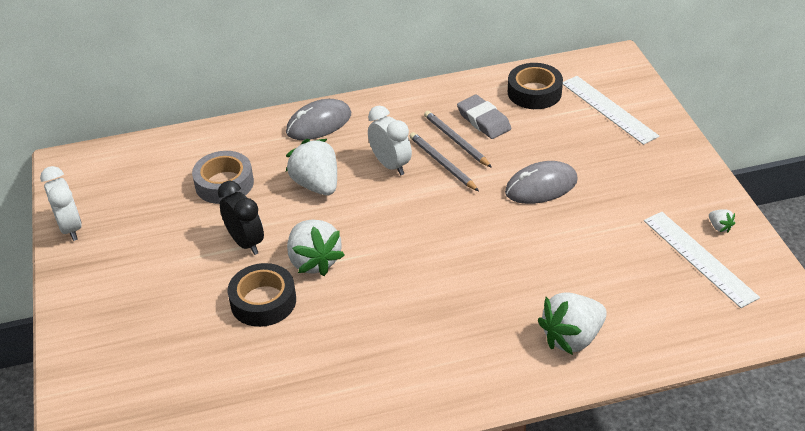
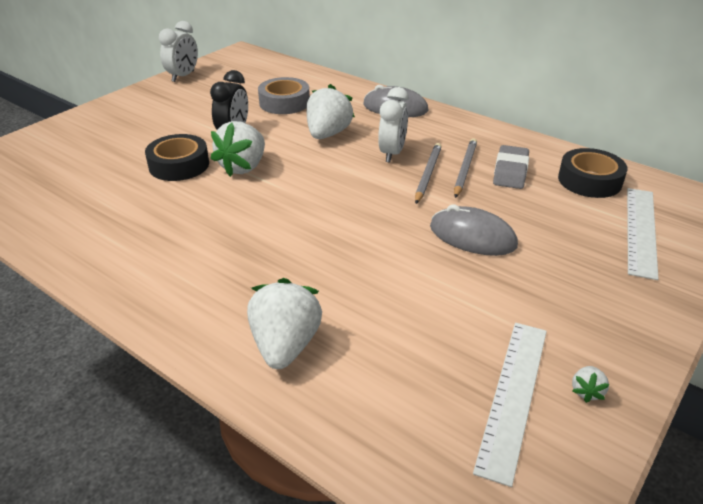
camera: 50 degrees right, 5 degrees down
(572, 338) = (285, 345): white strawberry -> white strawberry turned 75 degrees clockwise

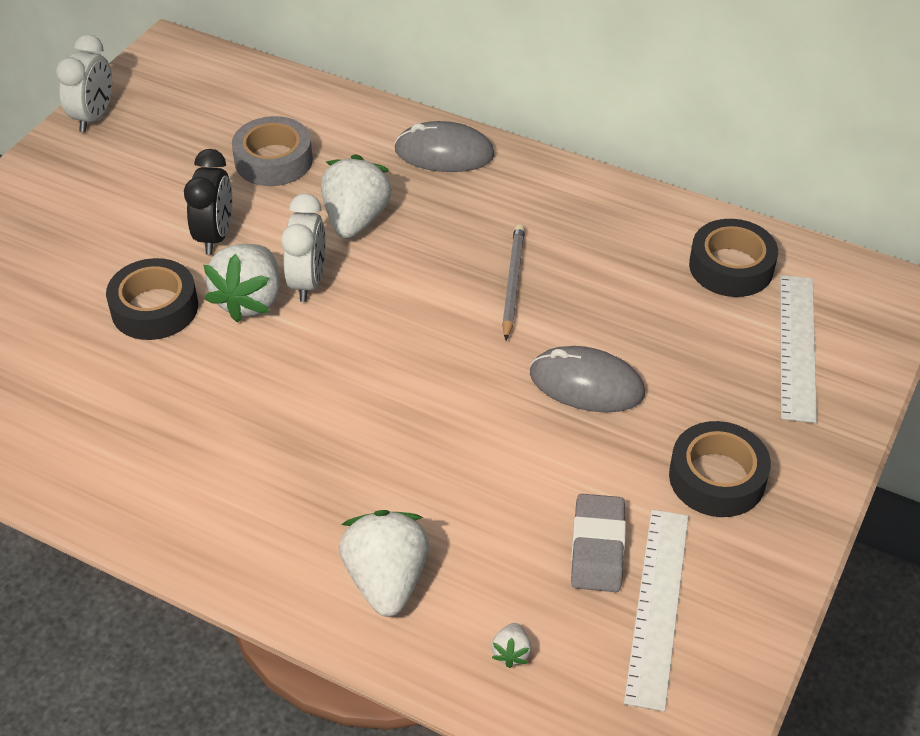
camera: 10 degrees left, 10 degrees up
(392, 153) = (456, 248): white clock -> white clock (308, 282)
(464, 169) = (562, 266): grey pencil -> none
(510, 171) = (625, 263): grey eraser -> grey eraser (597, 548)
(572, 307) = (717, 478): none -> black tape
(586, 391) = (736, 588): white strawberry -> white strawberry (511, 652)

